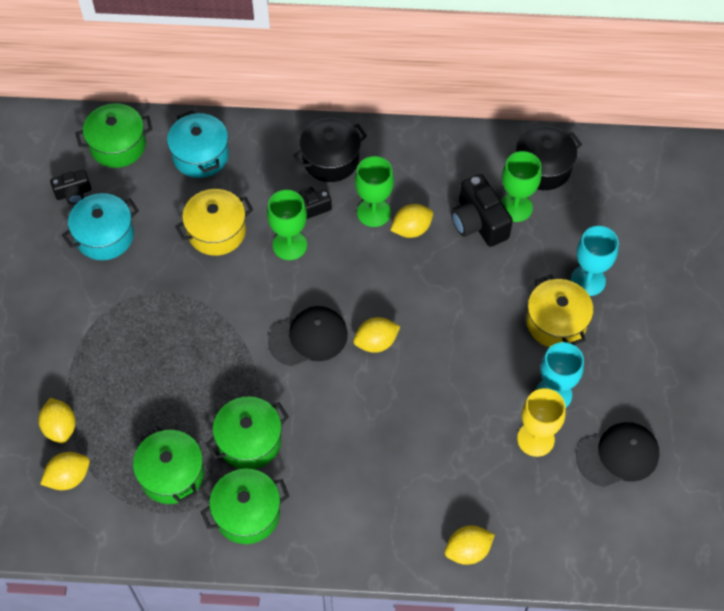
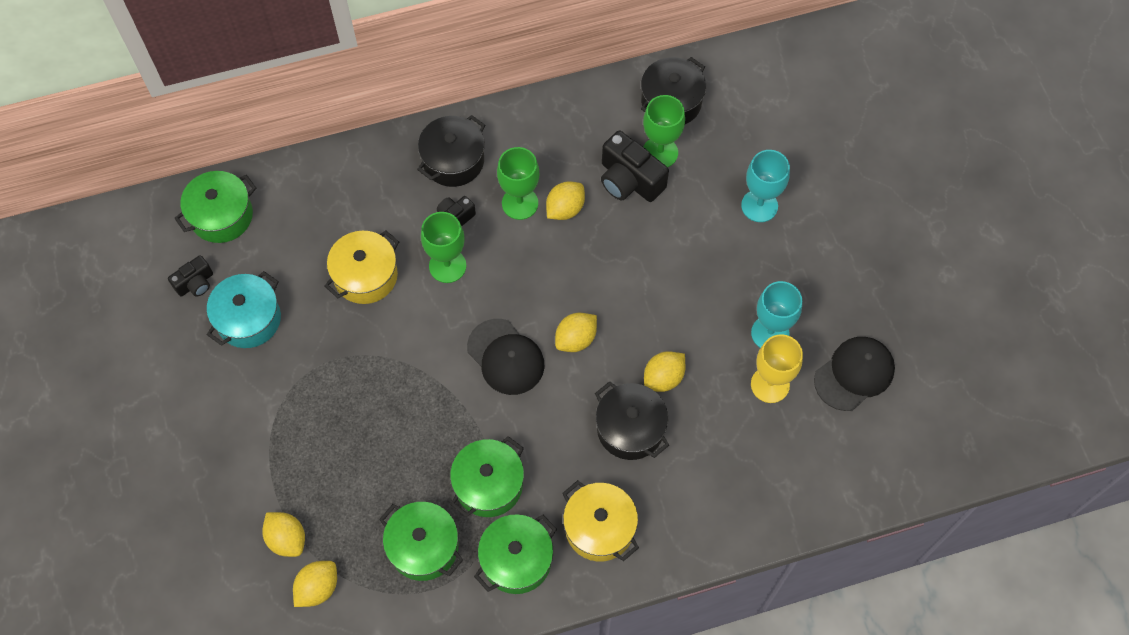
camera: 20 degrees left, 5 degrees up
(200, 155) = (315, 199): turquoise pot -> none
(308, 338) = (505, 357): black cap -> black cap turned 90 degrees clockwise
(393, 435) = (630, 429): none -> black pot
(468, 550) = (747, 519): yellow lemon -> yellow lemon (663, 378)
(556, 322) = (745, 259): yellow pot -> yellow pot (599, 528)

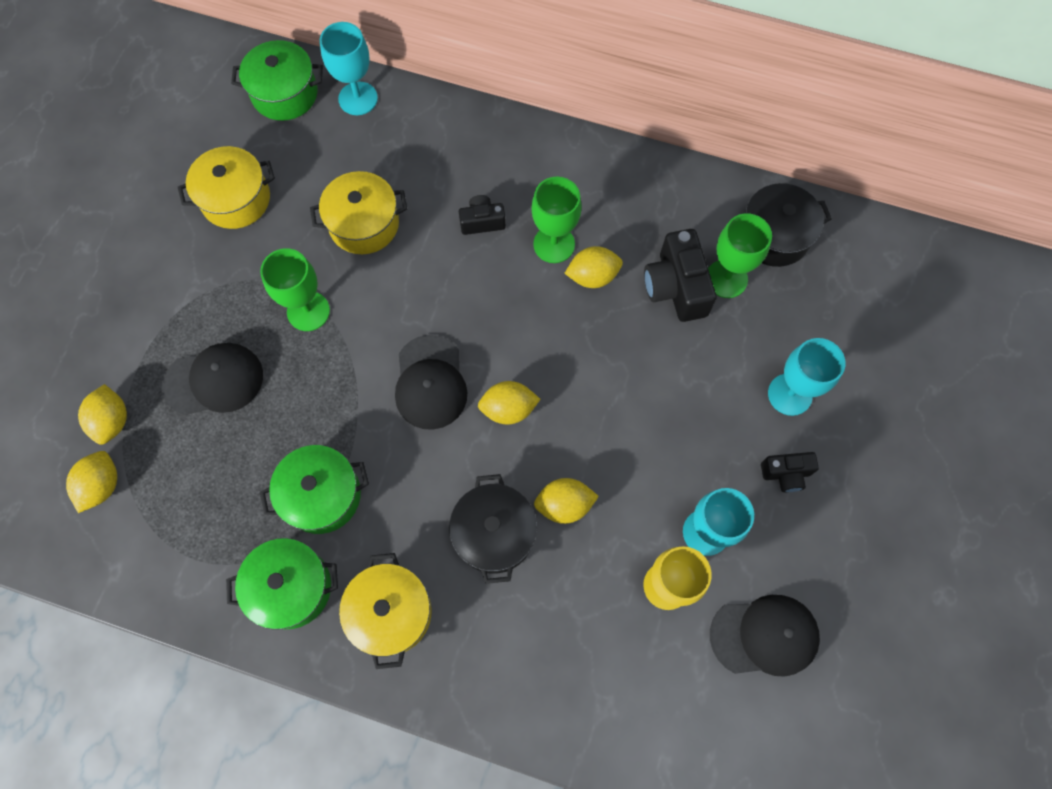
camera: 35 degrees right, 5 degrees up
(195, 283) = (217, 139): black camera -> black camera (785, 474)
(248, 319) = (236, 199): turquoise pot -> yellow pot
(284, 185) = (358, 98): none -> turquoise goblet
(318, 588) = (102, 485): yellow lemon -> yellow lemon turned 60 degrees counterclockwise
(342, 460) = (214, 380): none -> black cap
(423, 547) = (220, 513): green pot -> none
(447, 266) = (443, 261): green goblet -> green goblet (308, 311)
(453, 161) = (522, 167): black pot -> none

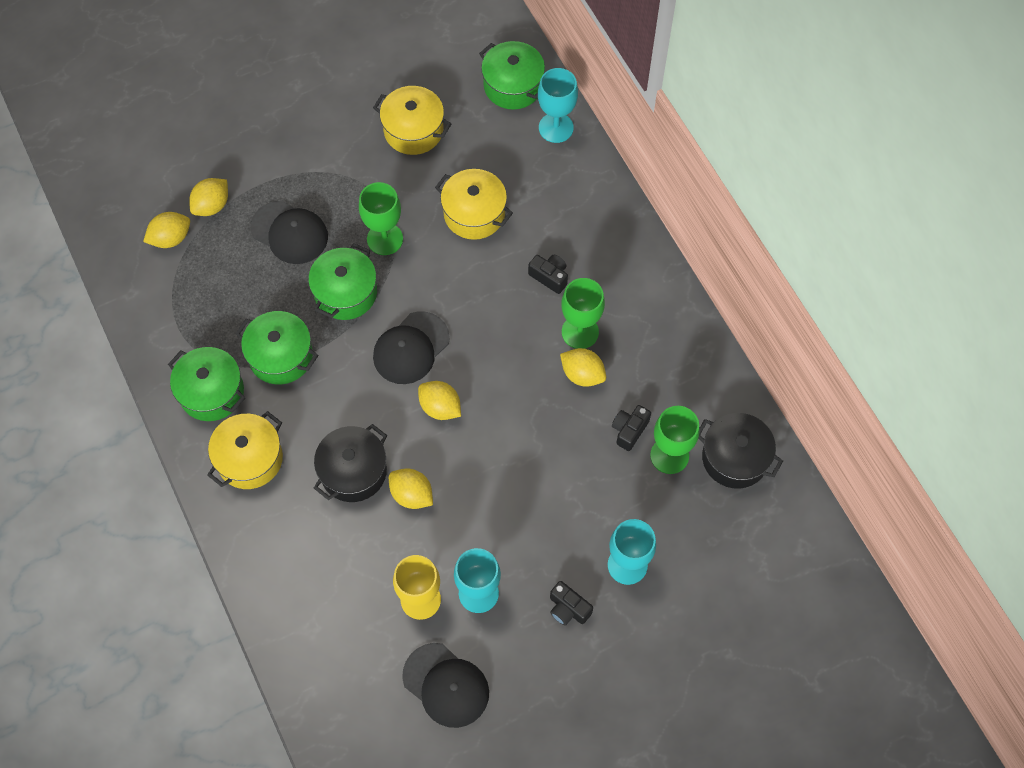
camera: 45 degrees right, 5 degrees down
(322, 387) = (345, 293): none -> green pot
(676, 287) = (629, 430): black camera -> black camera, size x0.57

